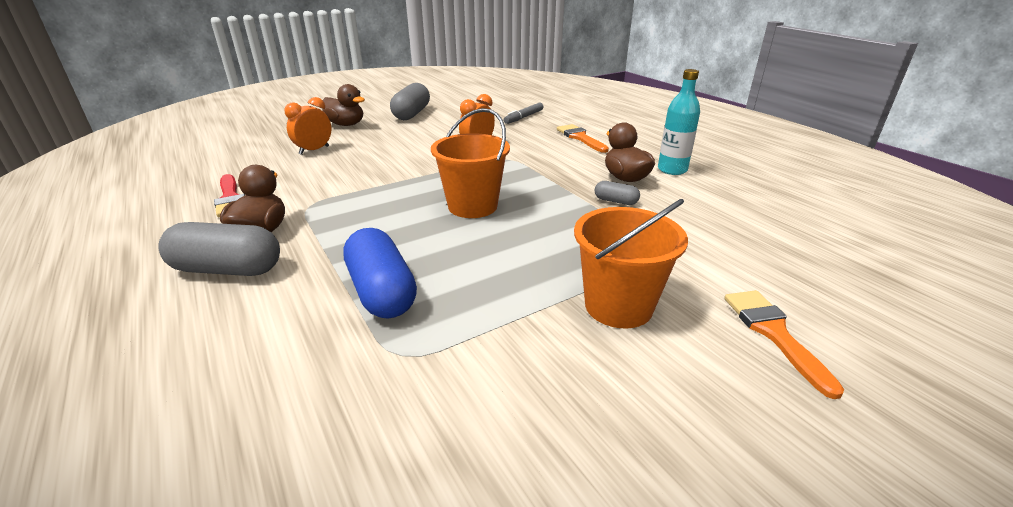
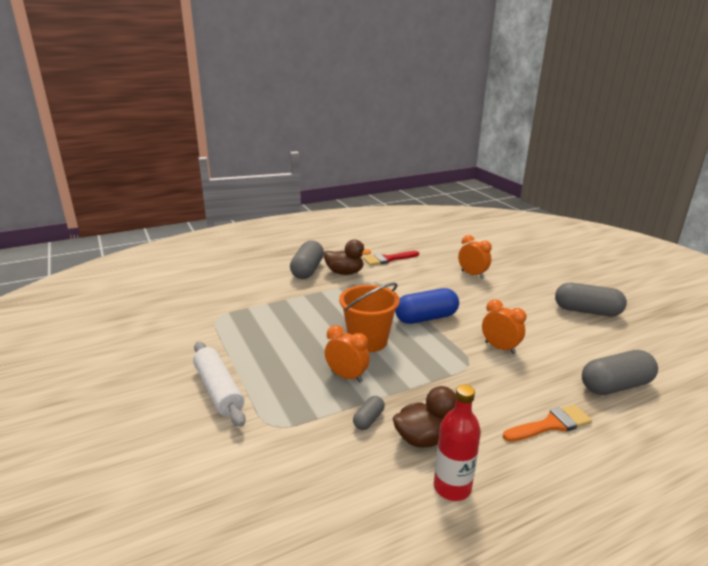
camera: 95 degrees right, 5 degrees down
(346, 124) = (538, 281): brown duck -> none
(382, 292) = (270, 310): blue capsule -> blue capsule (426, 318)
(524, 117) = (615, 386): grey marker -> grey capsule
(549, 215) = (346, 376): none -> orange clock
(618, 306) = (218, 390): orange bucket -> white rolling pin
(672, 170) = (452, 487): turquoise bottle -> red bottle
(774, 333) = (154, 455): orange brush -> none

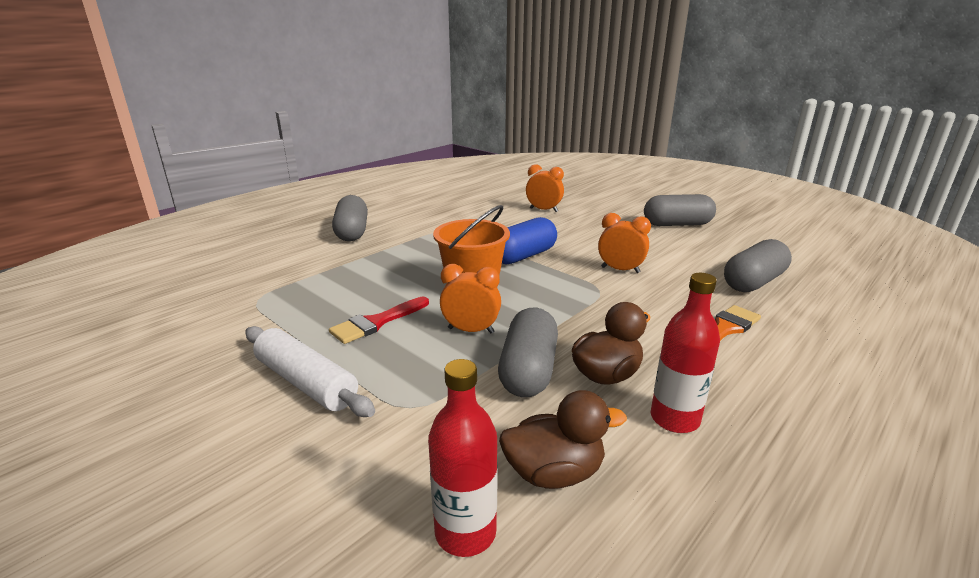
camera: 20 degrees left, 0 degrees up
(261, 521) = (465, 532): none -> red bottle
(345, 273) = (400, 228): brown duck -> brown duck (554, 473)
(368, 419) = (528, 370): grey capsule -> grey capsule, size x2.02
(388, 259) = (443, 209): red brush -> red brush (376, 322)

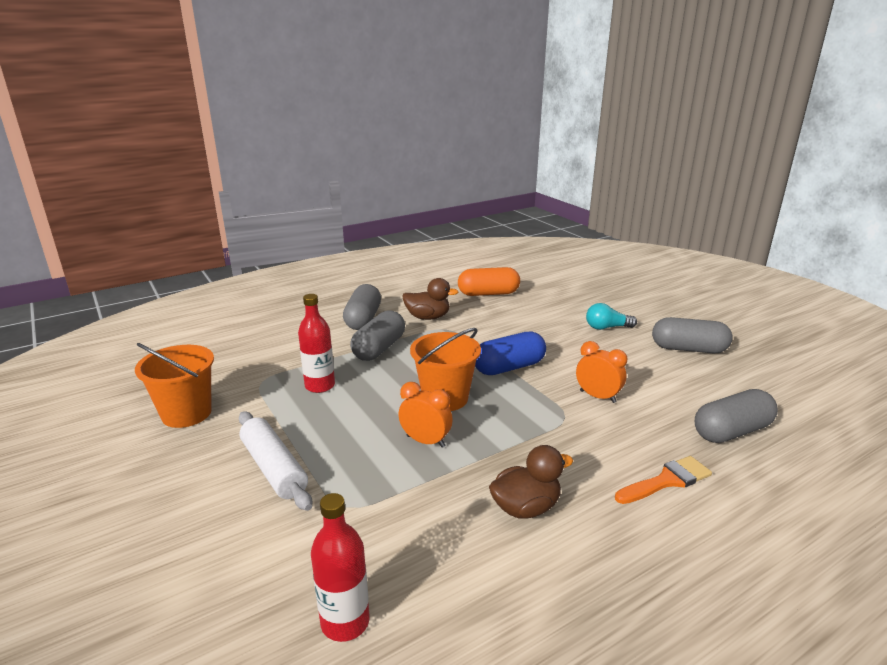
camera: 15 degrees right, 0 degrees up
(172, 343) = (186, 413): none -> orange bucket
(376, 322) = (349, 420): red brush -> none
(471, 200) = (488, 293): none -> orange capsule
(528, 370) = (458, 490): grey capsule -> grey capsule (379, 349)
(543, 210) = (555, 314): orange clock -> none
(554, 473) = (435, 589): brown duck -> brown duck (428, 317)
(596, 215) = (607, 327): none -> turquoise light bulb
(674, 419) = (565, 562): red bottle -> red bottle (320, 386)

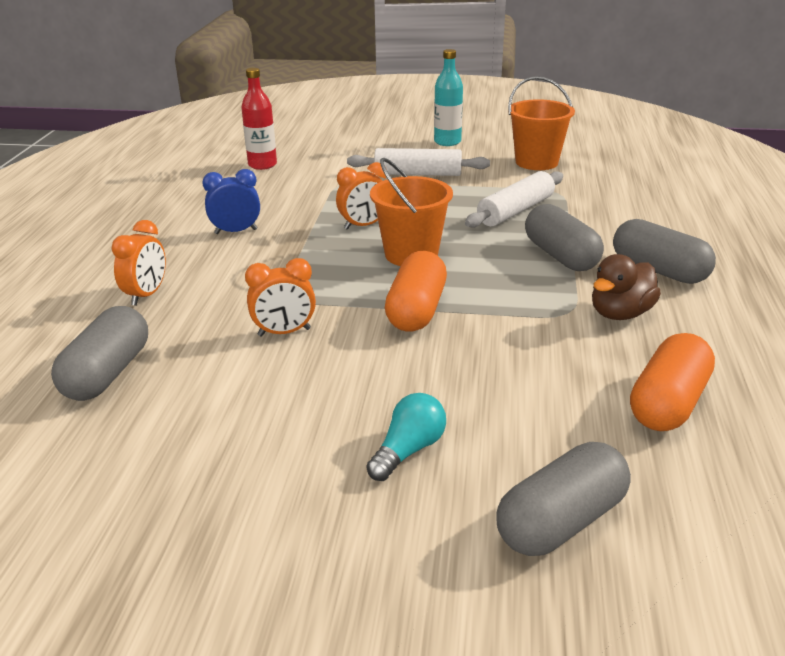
camera: 130 degrees right, 5 degrees up
(144, 495) = (447, 142): none -> turquoise bottle
(320, 386) = (516, 211): red bottle -> white rolling pin
(509, 367) = (416, 310): blue capsule -> orange capsule
(525, 508) = (236, 231): brown duck -> blue clock
(666, 481) = (146, 295): orange brush -> orange clock
(688, 349) = (245, 485): grey capsule -> grey capsule (561, 521)

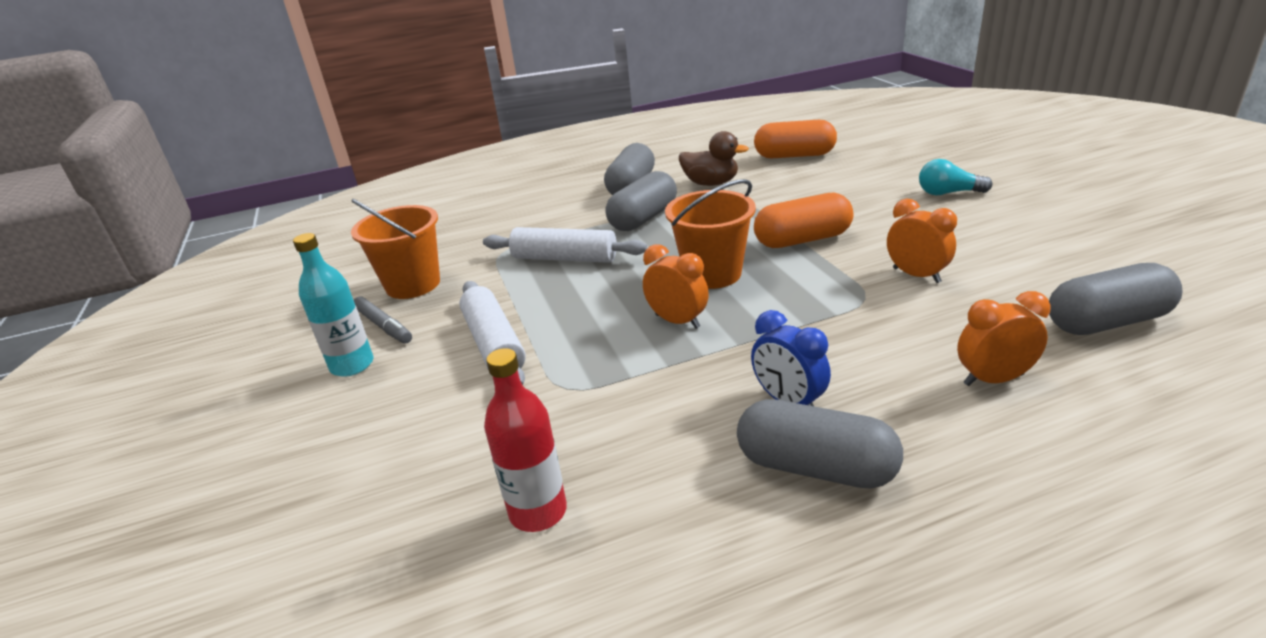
camera: 115 degrees left, 0 degrees up
(485, 151) = (383, 326): none -> grey marker
(561, 521) = (926, 154): grey capsule -> grey capsule (815, 467)

